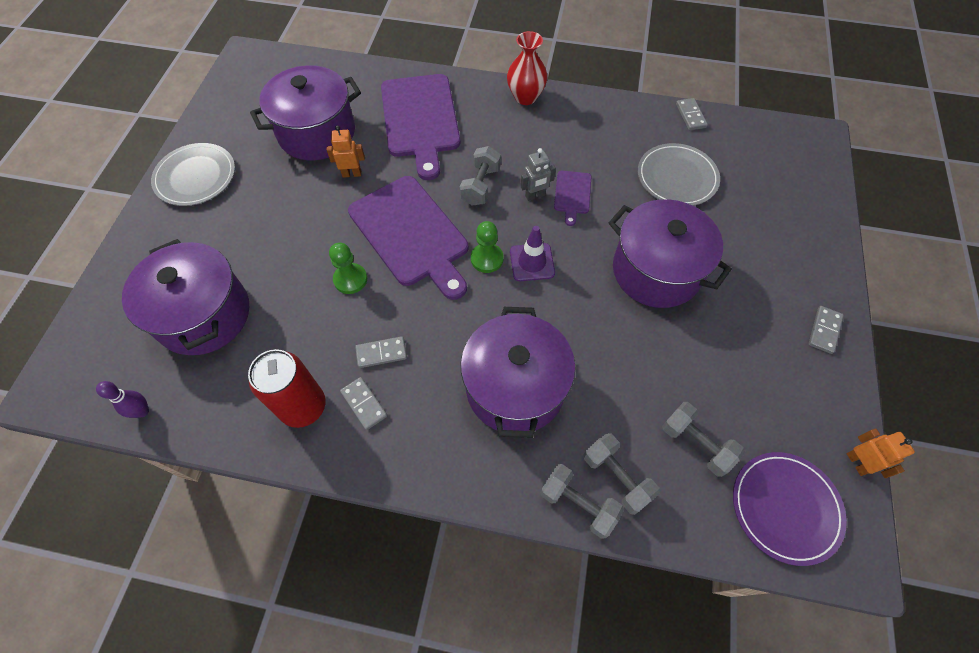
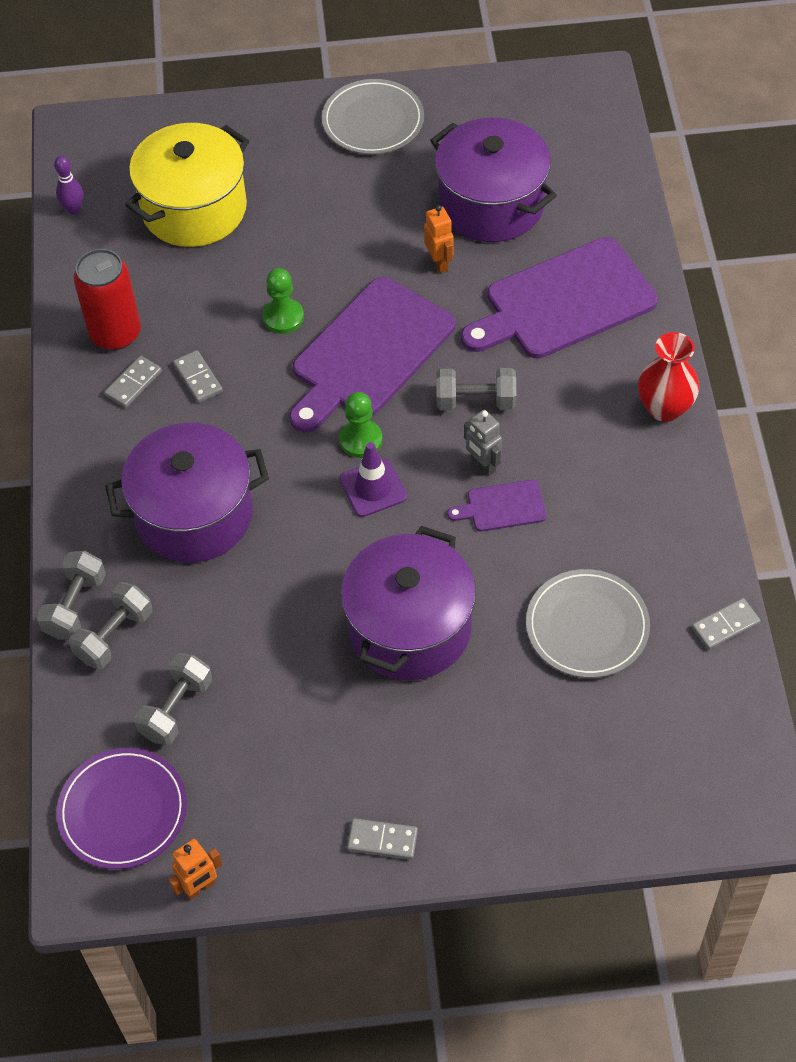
camera: 75 degrees right, 5 degrees down
(204, 315) = (194, 209): purple pot -> yellow pot

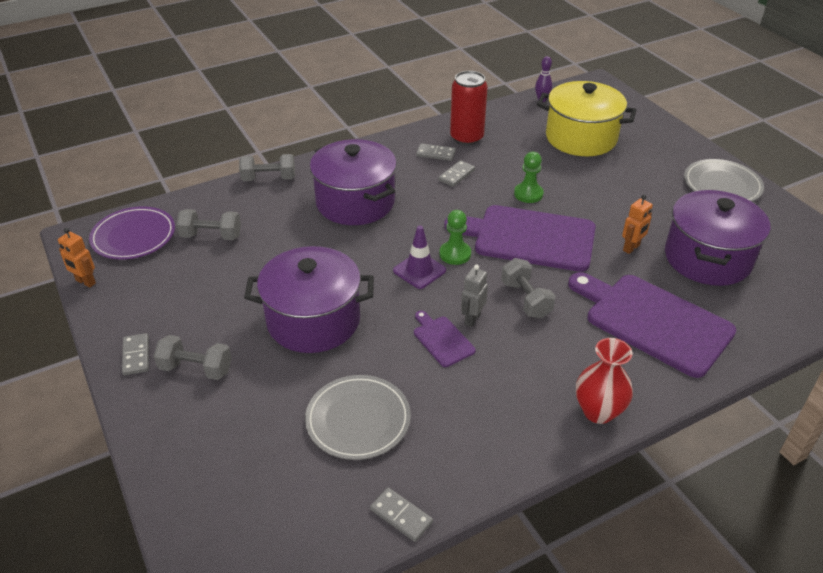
camera: 65 degrees right, 15 degrees down
(114, 636) = (254, 198): grey dumbbell -> grey dumbbell (196, 369)

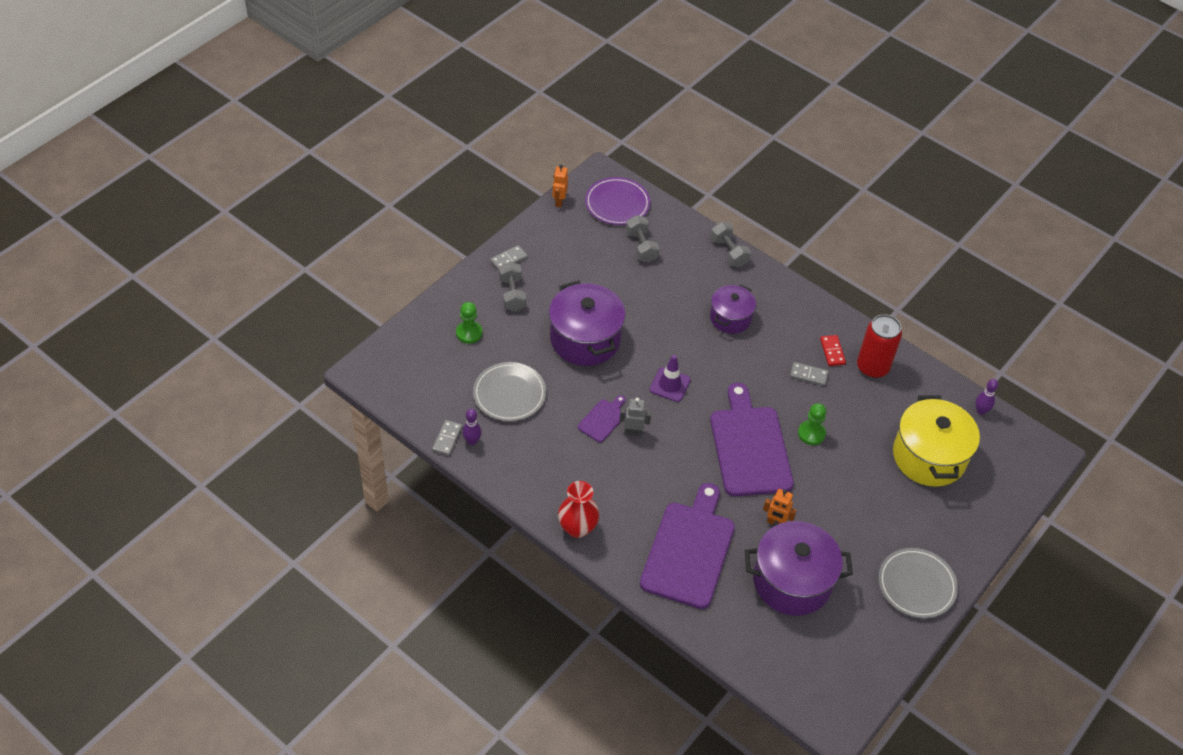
camera: 65 degrees right, 10 degrees up
(355, 202) = (730, 318): purple pot -> purple pot, size x0.60
(418, 486) = (472, 441): none -> purple bowling pin
(436, 154) = (832, 351): grey domino -> red domino
(455, 254) = (701, 402): green pawn -> green pawn (469, 333)
(526, 299) = (672, 461): grey dumbbell -> none

